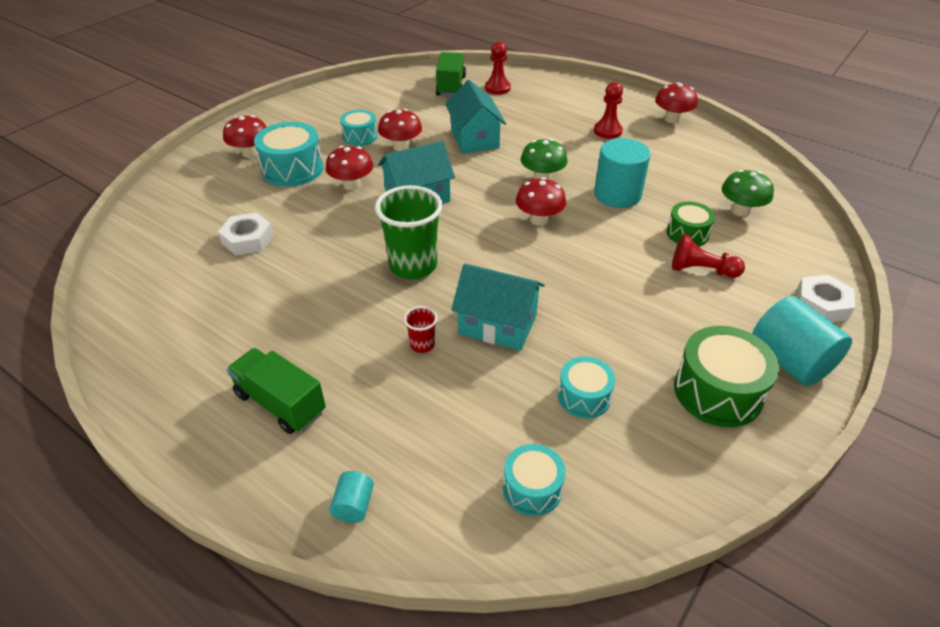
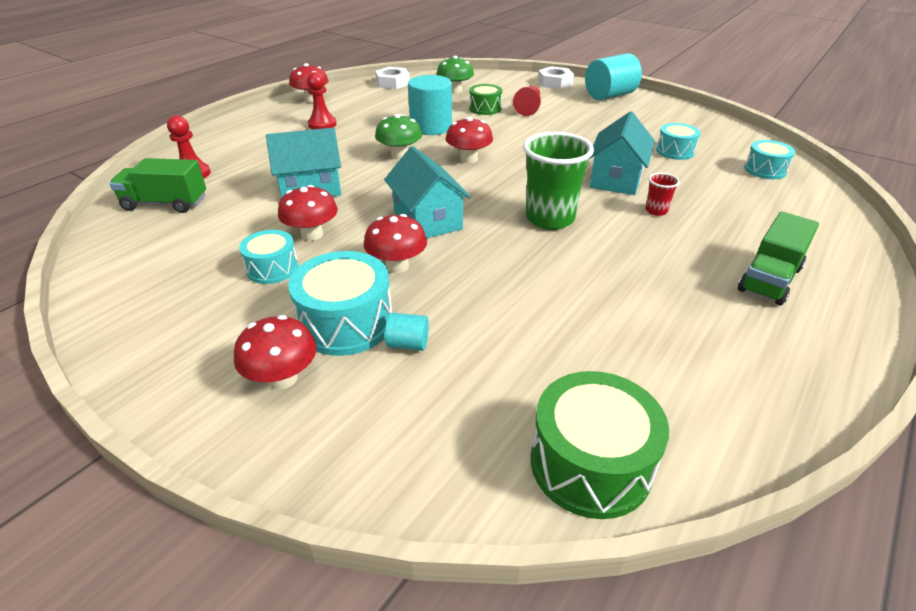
camera: 90 degrees left, 5 degrees down
(248, 239) = (521, 342): white nut -> white nut (392, 83)
(354, 505) = (837, 233): turquoise cylinder -> turquoise cylinder (408, 344)
(718, 392) = (646, 115): green drum -> green drum (590, 463)

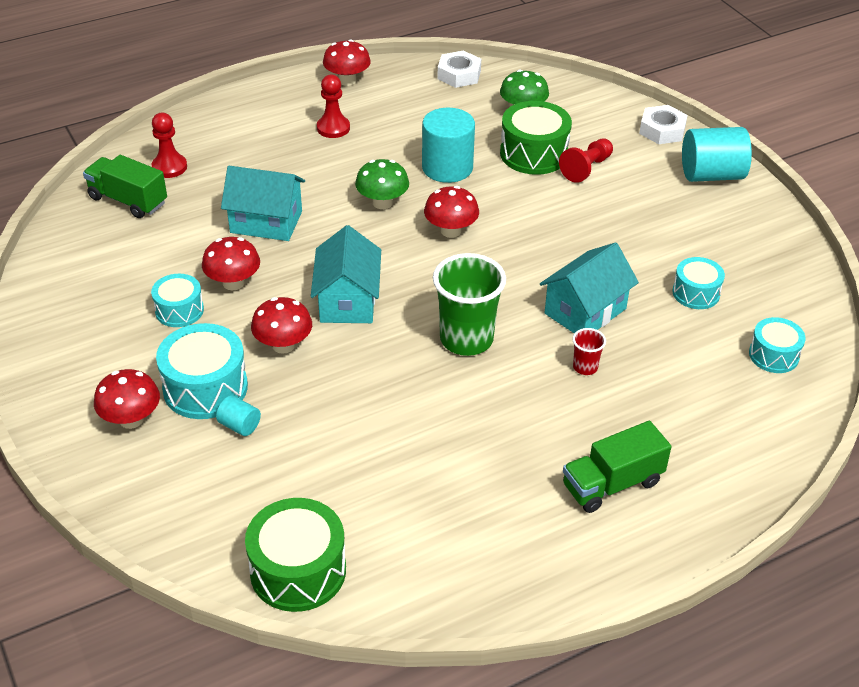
camera: 25 degrees right, 5 degrees up
(485, 108) = (534, 154): green drum -> green drum, size x1.64

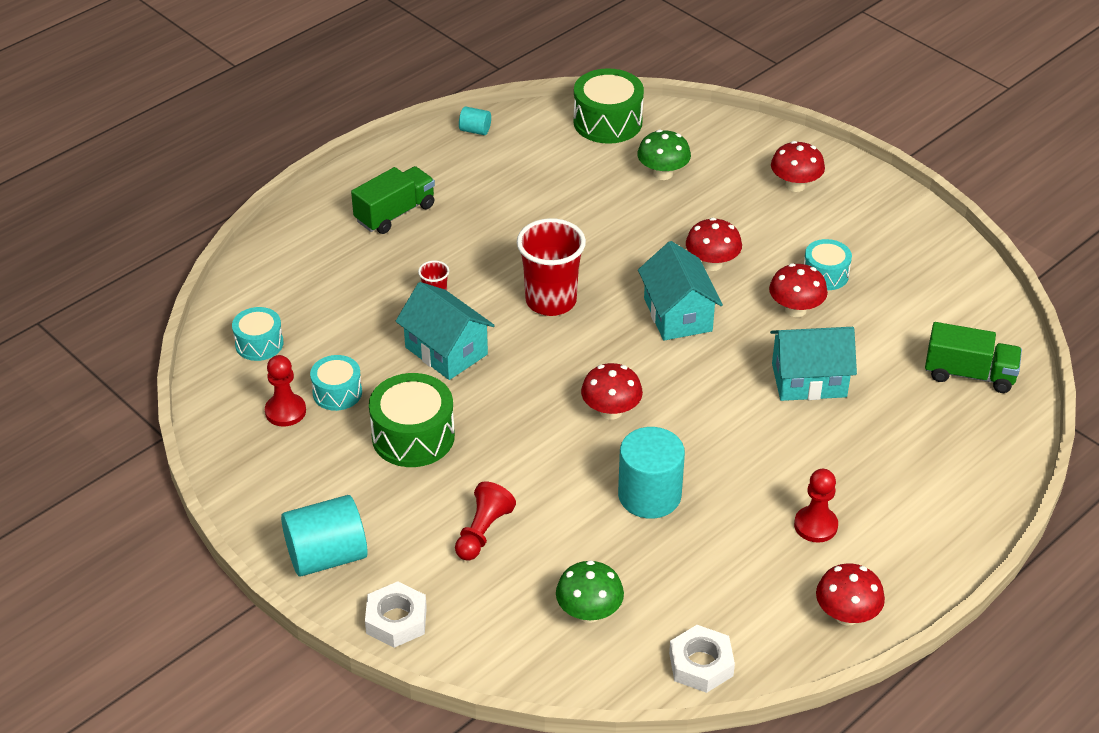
camera: 165 degrees right, 0 degrees up
(169, 167) = (962, 425): red pawn -> red pawn (285, 411)
(205, 388) = (754, 218): turquoise drum -> none
(239, 426) = (707, 197): turquoise cylinder -> turquoise cylinder (475, 130)
(382, 203) = (700, 430): green mushroom -> green mushroom (663, 173)
(466, 339) = (551, 301): green cup -> red cup
(534, 154) = (553, 541): green drum -> green drum (413, 436)
(585, 311) = (446, 351): turquoise house -> turquoise house turned 75 degrees counterclockwise

